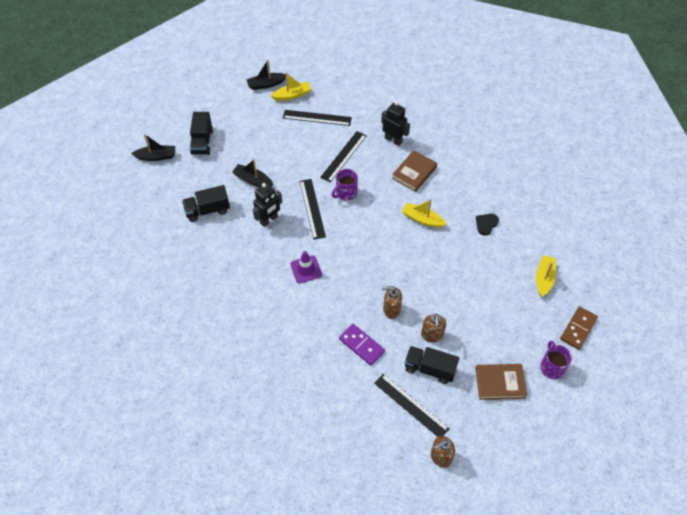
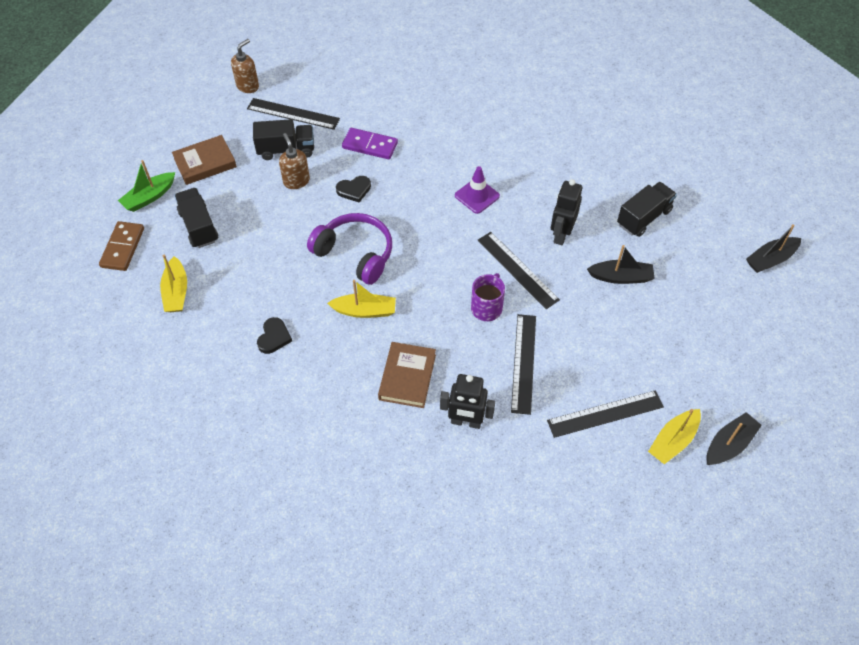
camera: 155 degrees right, 0 degrees up
(202, 142) = (733, 304): black truck -> black truck (199, 226)
(391, 310) = (354, 190): brown soap dispenser -> black heart
(412, 259) = (355, 254): none -> purple headphones
(551, 367) = (149, 197): purple mug -> green boat

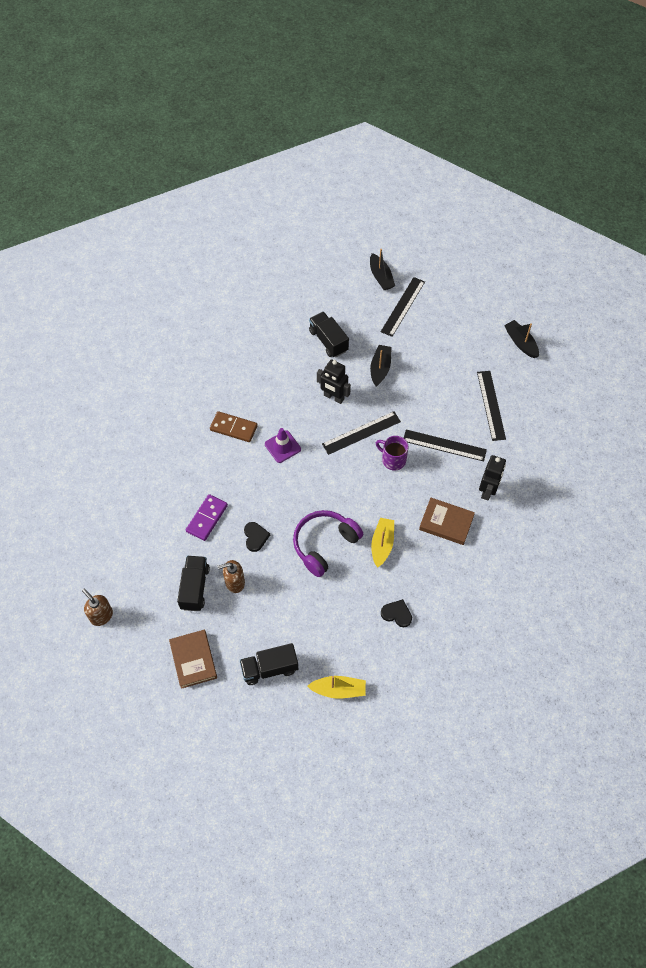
camera: 80 degrees left, 5 degrees up
(123, 248) = (280, 736): brown domino -> brown domino (233, 428)
(149, 197) = (224, 712): green boat -> none
(293, 114) = (150, 578): black ruler -> black ruler (403, 306)
(673, 441) = (515, 372): yellow boat -> none

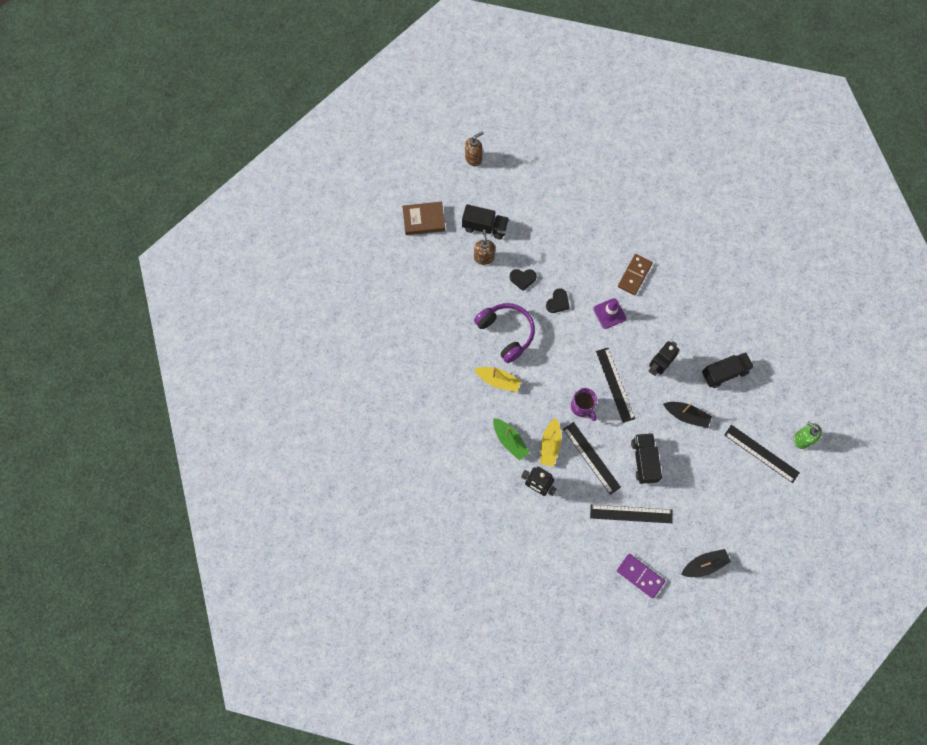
camera: 100 degrees right, 10 degrees up
(207, 518) = (546, 243): purple domino -> purple domino (640, 576)
(269, 668) = (405, 274): black truck -> black truck (644, 461)
(338, 690) = (377, 322): yellow boat -> yellow boat (550, 445)
(381, 277) = (802, 439): black boat -> green soap dispenser
(393, 460) = (582, 407): purple mug -> purple mug turned 105 degrees clockwise
(397, 614) = (431, 380): black heart -> black heart (557, 302)
(444, 445) = (591, 458): black ruler -> black ruler turned 60 degrees counterclockwise
(446, 523) = (510, 441): brown book -> green boat

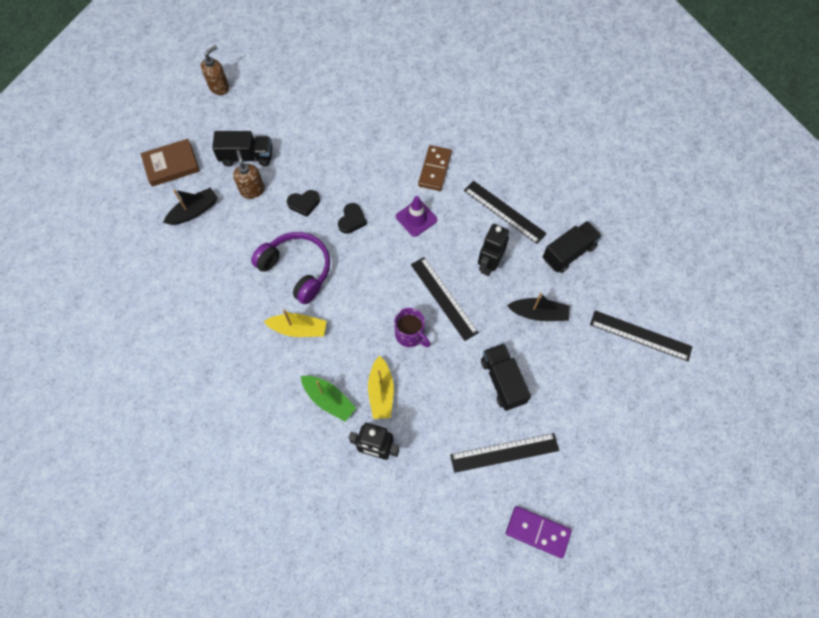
camera: 15 degrees left, 5 degrees down
(591, 458) = (437, 394): black ruler -> black ruler (504, 212)
(704, 564) = (614, 494): black boat -> black boat (194, 211)
(802, 439) = (681, 306): green soap dispenser -> none

